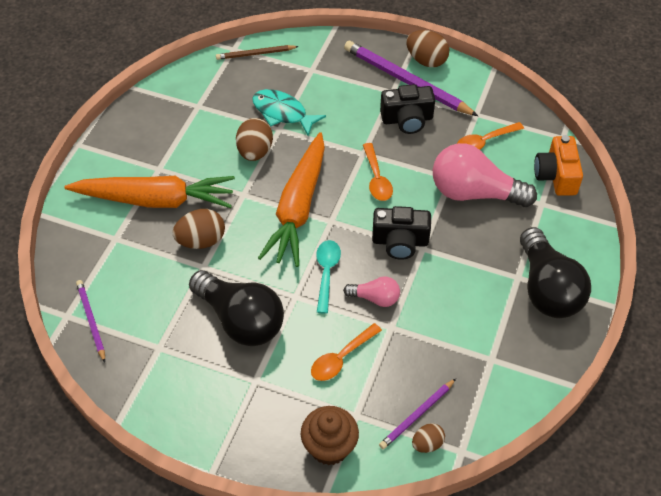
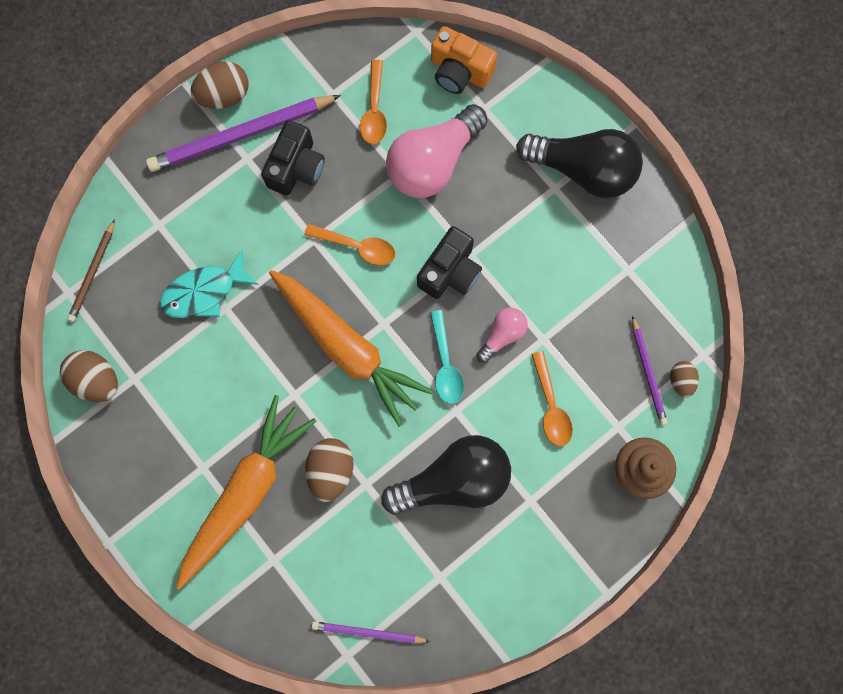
camera: 60 degrees left, 25 degrees up
(255, 152) = (242, 351): brown egg -> brown egg (97, 380)
(326, 273) = (445, 365): turquoise spoon -> turquoise spoon turned 135 degrees counterclockwise

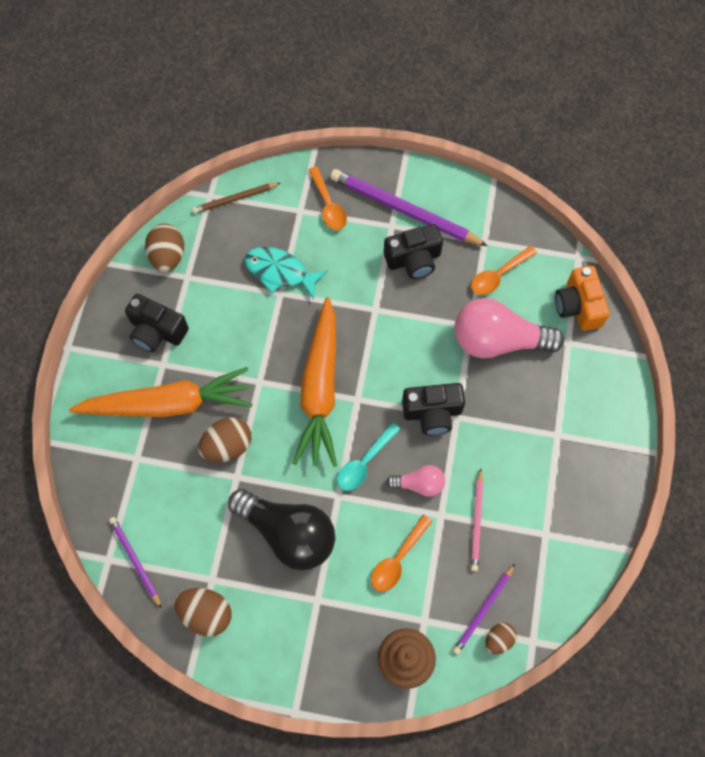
camera: 50 degrees right, 10 degrees down
(165, 448) = (157, 331): none -> black camera
(224, 96) = (421, 180): brown egg -> brown egg (206, 614)
(357, 247) = (395, 340): orange spoon -> orange spoon (328, 205)
(572, 315) = (477, 521): none -> pink pencil
(583, 170) = (588, 444): black light bulb -> none

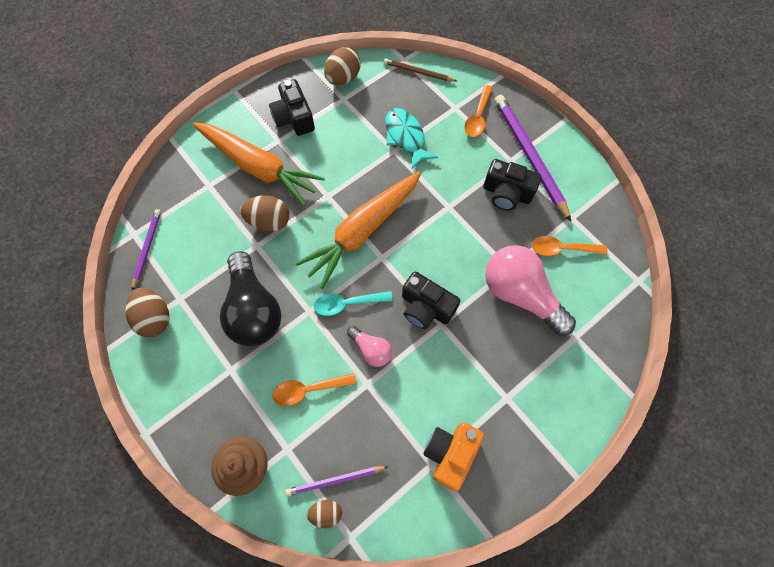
camera: 40 degrees right, 0 degrees up
(477, 521) = (389, 411): pink pencil -> none
(578, 306) = (607, 316): orange camera -> orange camera (450, 453)

